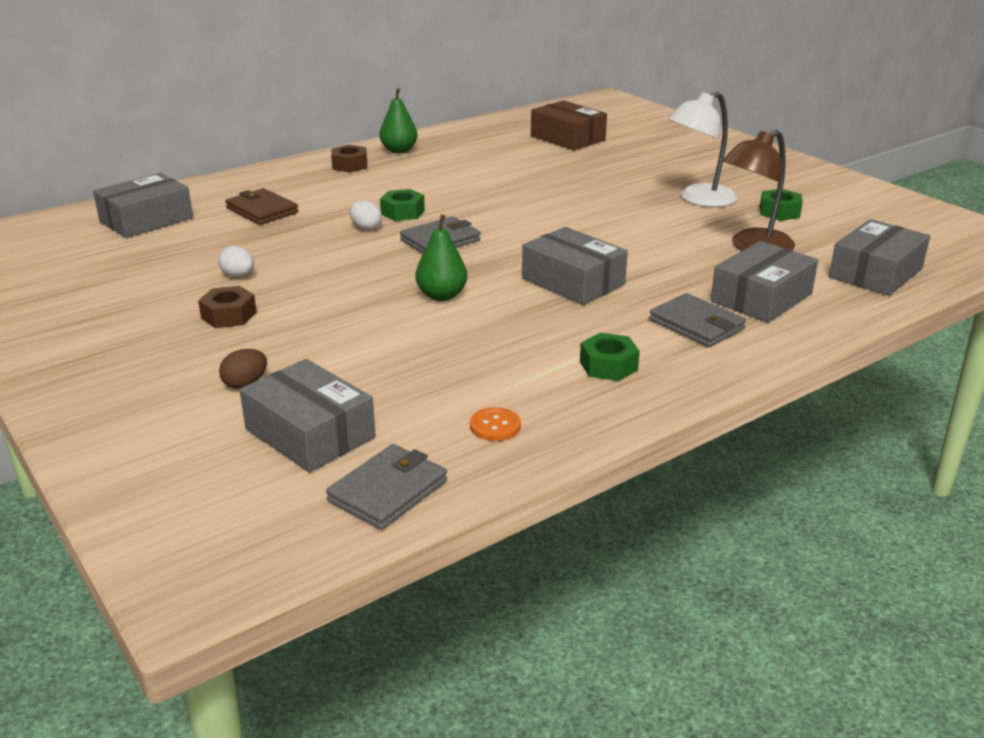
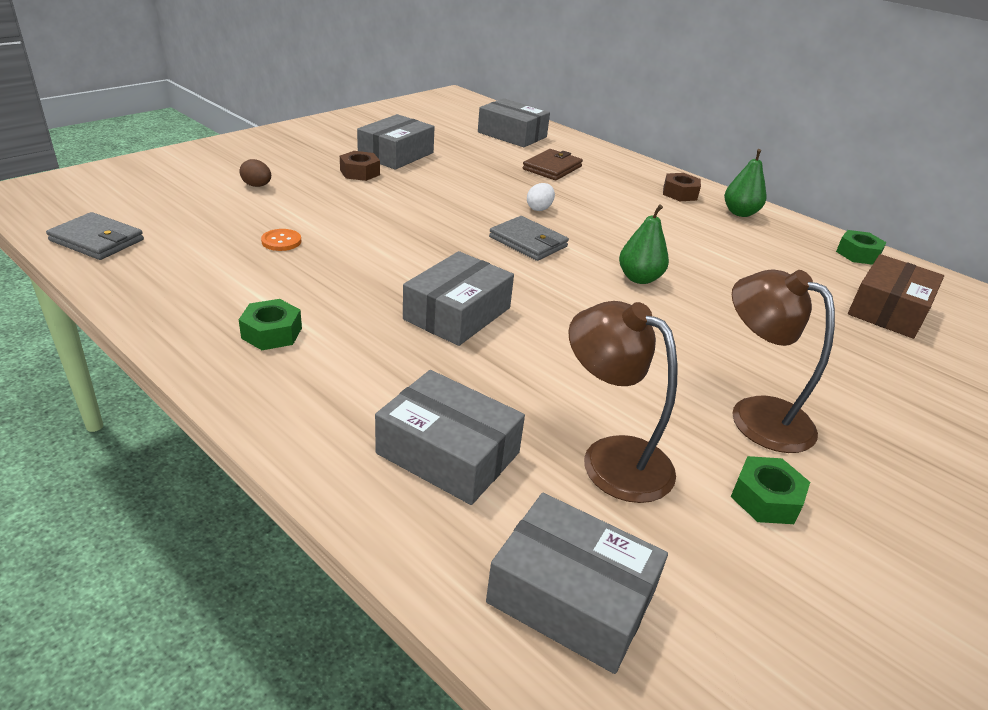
camera: 75 degrees right, 5 degrees up
(238, 276) = (426, 170): white egg -> none
(310, 433) = (184, 210): grey box -> grey box (396, 154)
(402, 212) = (583, 222): green nut -> green nut (857, 254)
(442, 296) = (408, 247): green pear -> green pear (639, 278)
(495, 426) = (174, 277): orange button -> orange button (281, 241)
(696, 324) = (365, 393): grey wallet -> none
(699, 199) = (756, 415): white lamp -> brown lamp

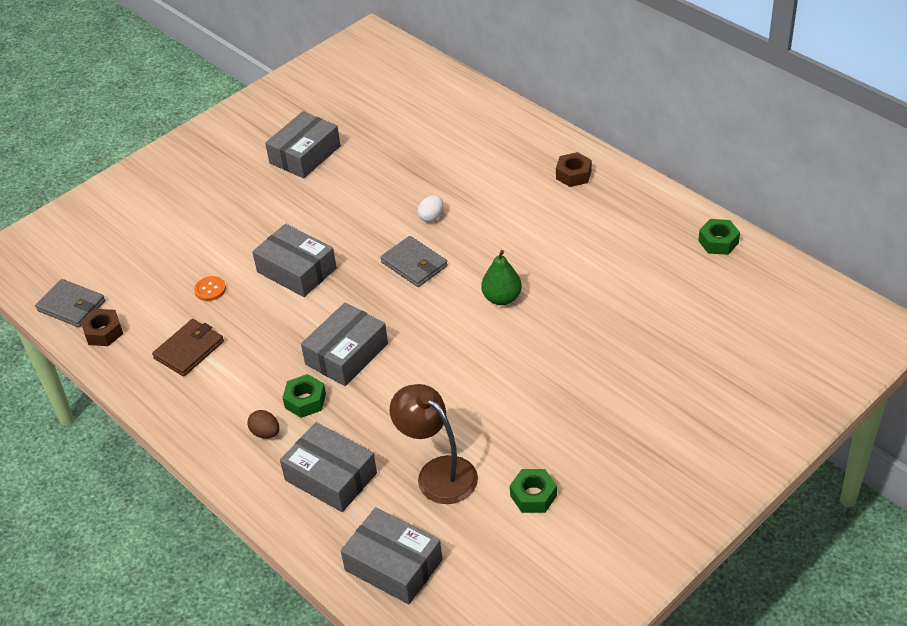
camera: 10 degrees right, 10 degrees up
(257, 186) = (183, 220): brown egg -> brown egg (265, 433)
(272, 333) = (212, 387): green nut -> green nut (305, 401)
(360, 172) = (271, 188): brown nut -> brown nut (103, 332)
(512, 134) = (422, 101): grey box -> grey box (296, 270)
(552, 168) = (454, 152): brown wallet -> brown wallet (189, 350)
(740, 213) = (624, 196): green pear -> none
(756, 415) = (552, 429): brown lamp -> none
(888, 310) = (711, 311): brown box -> none

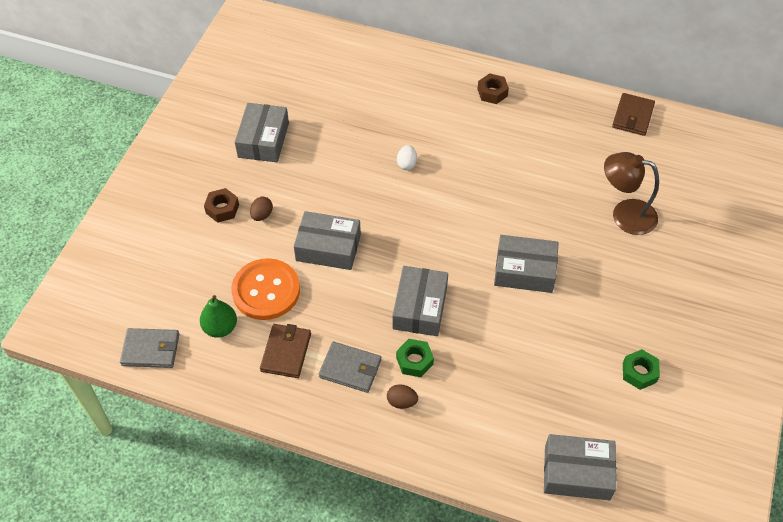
camera: 30 degrees left, 10 degrees up
(103, 332) = (198, 364): brown nut -> brown nut (222, 209)
(210, 289) = (266, 290): orange button -> orange button, size x2.39
(255, 221) = (262, 215): none -> brown egg
(331, 476) = (479, 418): grey box -> grey box (524, 271)
(414, 264) = (421, 210): grey wallet -> grey wallet (350, 369)
(438, 472) = (558, 382): brown lamp -> brown lamp (624, 214)
(502, 298) = (508, 216): green pear -> green pear (220, 328)
(718, 242) = (632, 116): green nut -> brown wallet

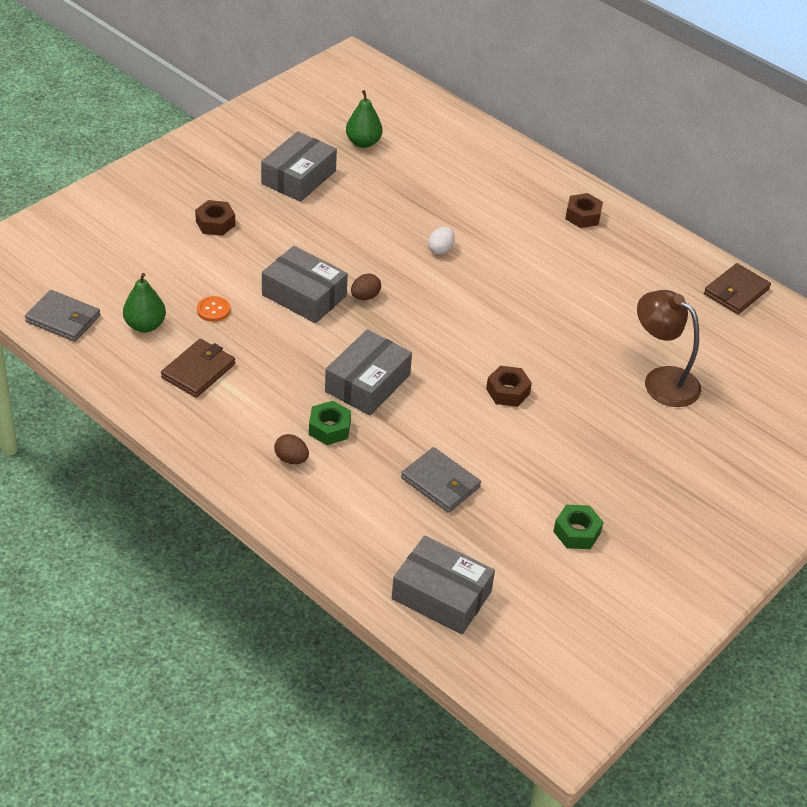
camera: 20 degrees right, 10 degrees down
(262, 215) = (253, 243): brown egg -> brown egg (365, 296)
(266, 290) = (213, 310): orange button -> orange button, size x0.42
(295, 89) = (363, 142): none -> green pear
(350, 369) = (256, 410): grey wallet -> grey wallet (440, 483)
(524, 271) = (507, 391): grey box -> brown nut

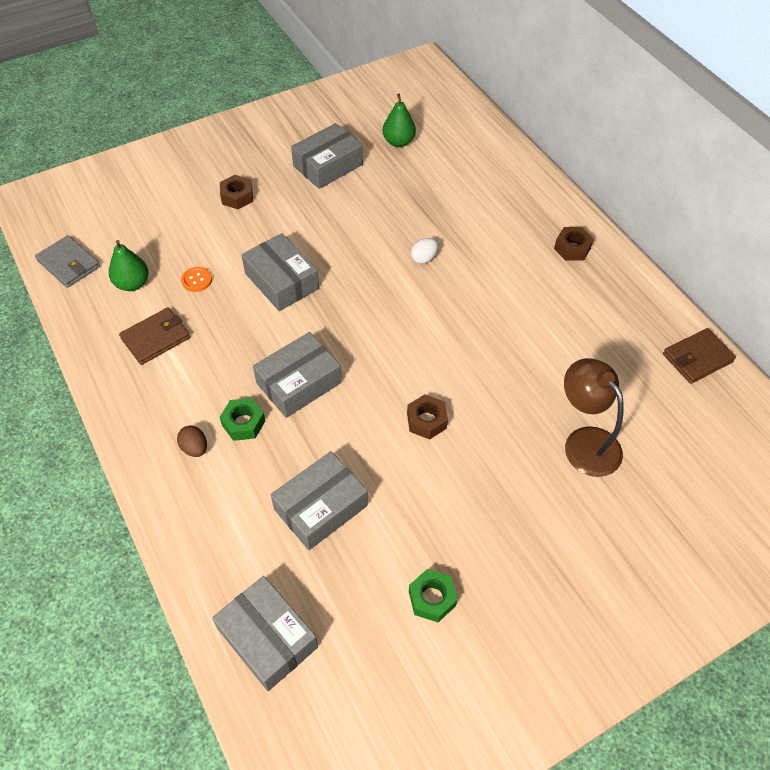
camera: 20 degrees right, 10 degrees up
(365, 296) = (335, 293): brown egg -> none
(440, 483) = (321, 507): grey wallet -> grey box

